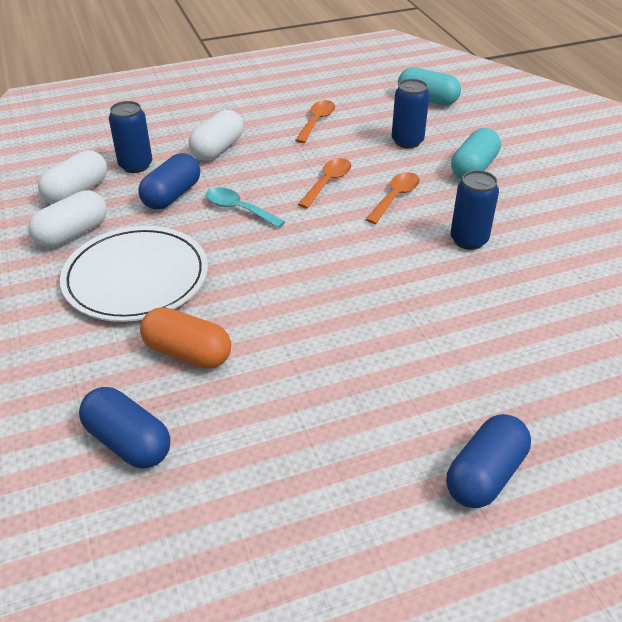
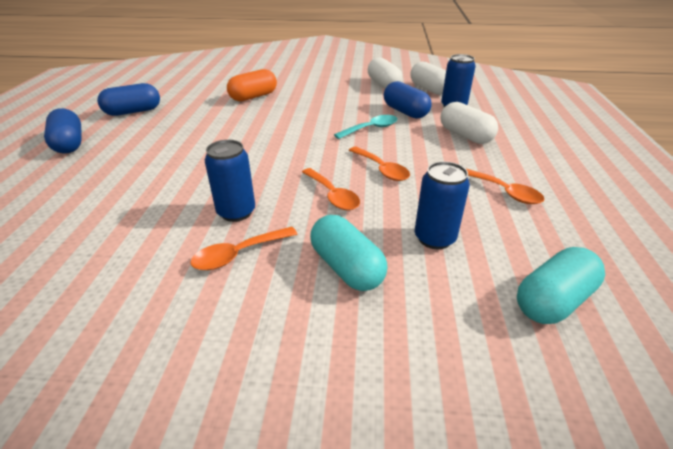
camera: 115 degrees right, 5 degrees down
(128, 442) = (219, 81): blue capsule -> blue capsule (133, 112)
(136, 278) = (326, 94): white plate -> none
(511, 217) = (239, 254): none -> orange spoon

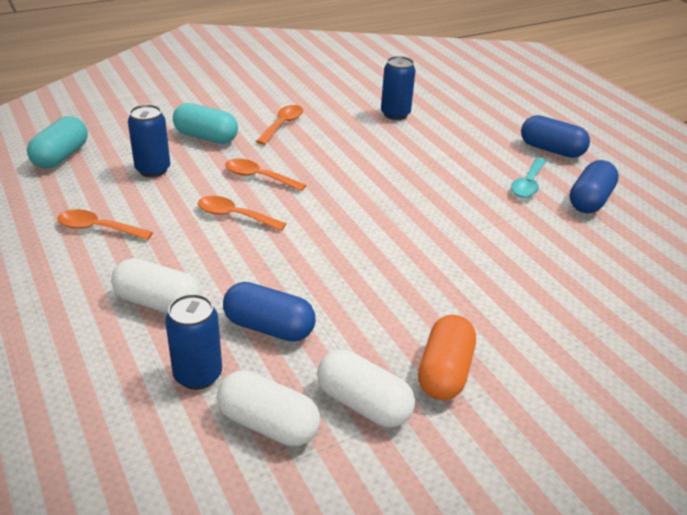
camera: 145 degrees right, 0 degrees up
(236, 212) = (318, 144): blue can -> blue can (395, 114)
(253, 97) = (514, 279): orange capsule -> orange capsule (444, 372)
(371, 129) = (291, 271): turquoise spoon -> turquoise spoon (528, 184)

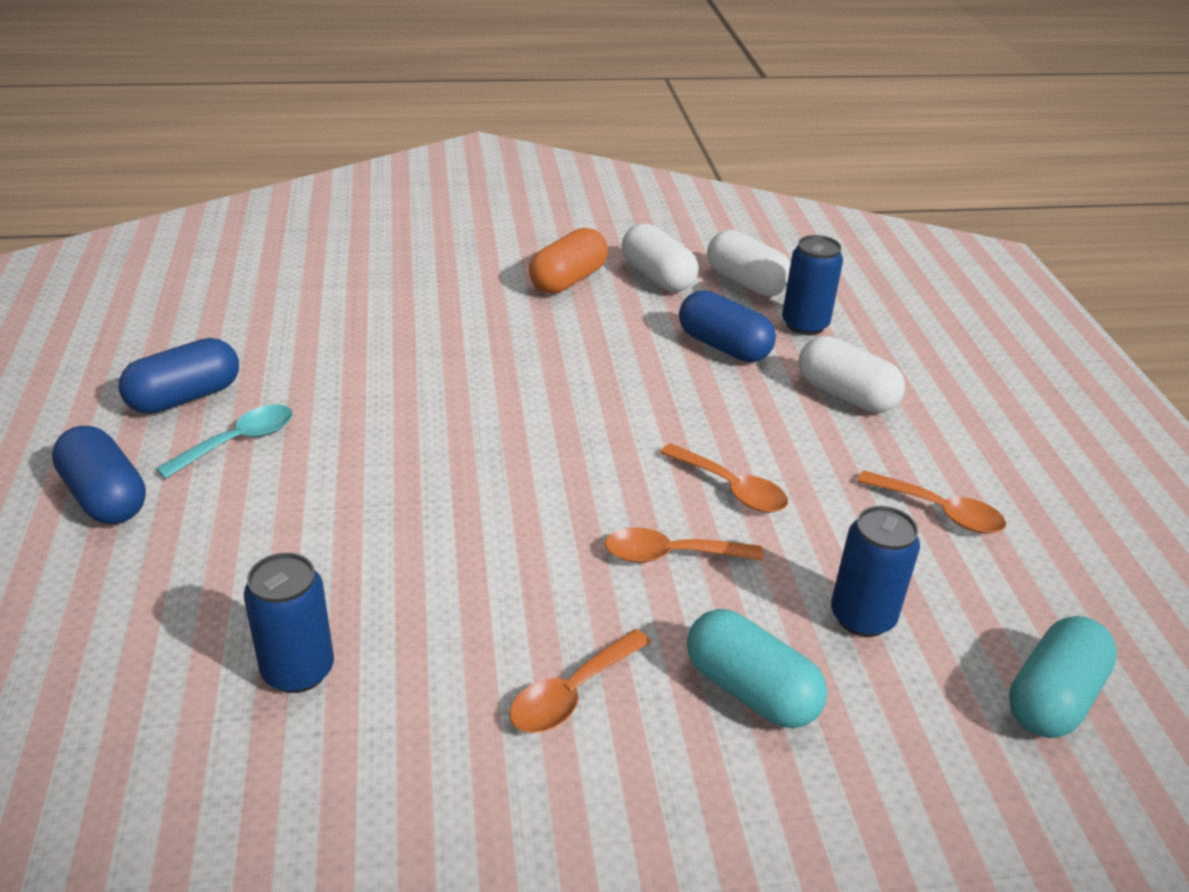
camera: 160 degrees left, 0 degrees up
(259, 177) = (671, 555): orange spoon -> orange spoon turned 135 degrees clockwise

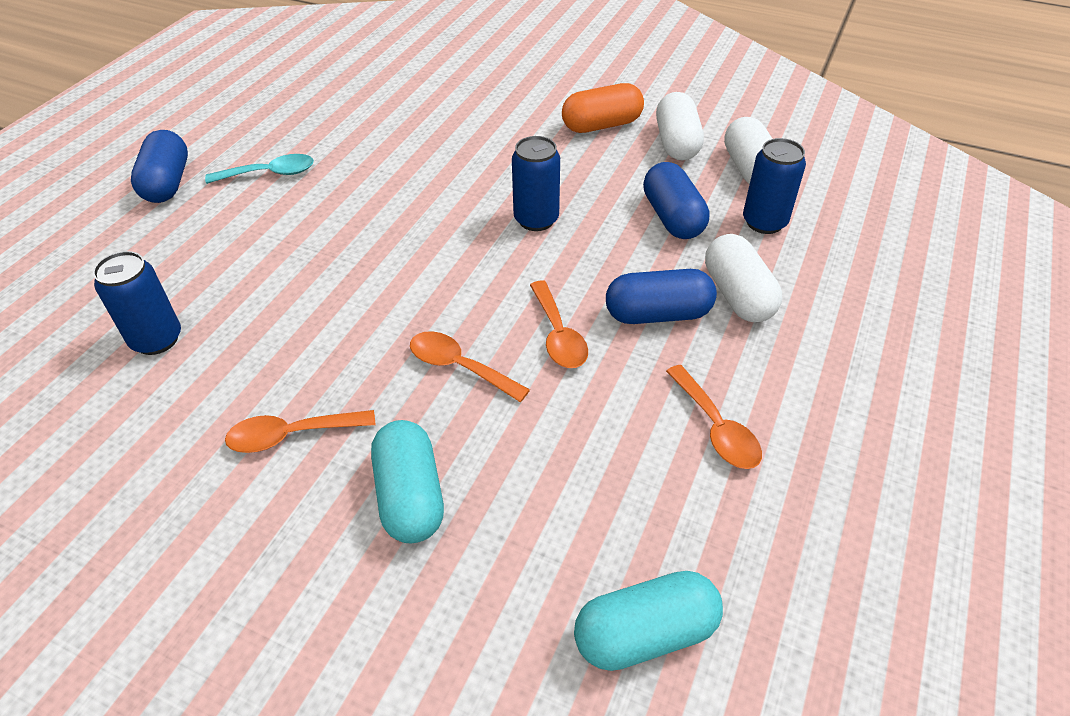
camera: 35 degrees right, 10 degrees up
(185, 397) = (269, 133): blue capsule -> blue capsule (658, 314)
(862, 617) = (554, 483): blue can -> blue can (536, 219)

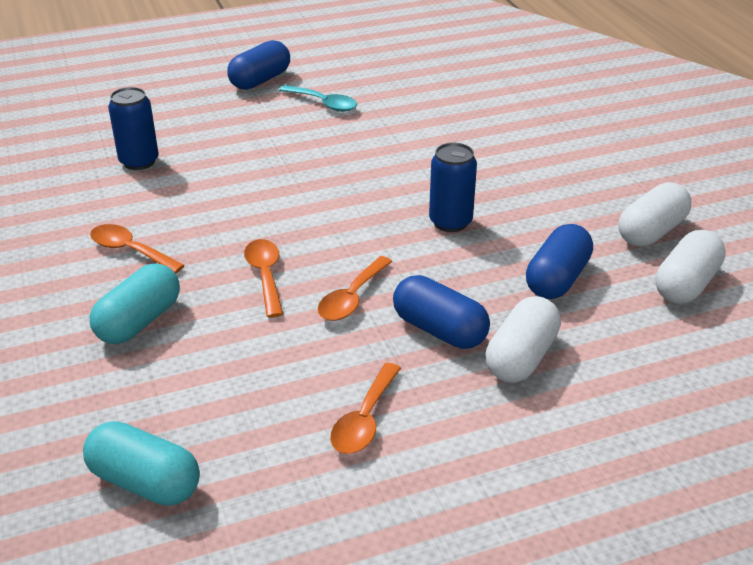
camera: 45 degrees right, 10 degrees down
(601, 125) = (606, 187): orange capsule -> none
(764, 222) = (632, 326): blue can -> none

